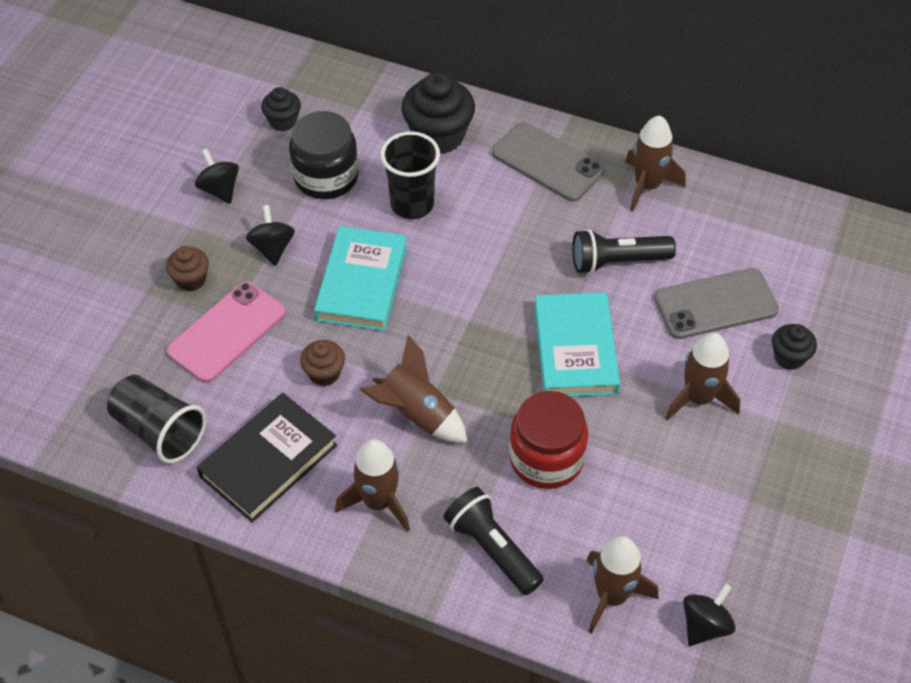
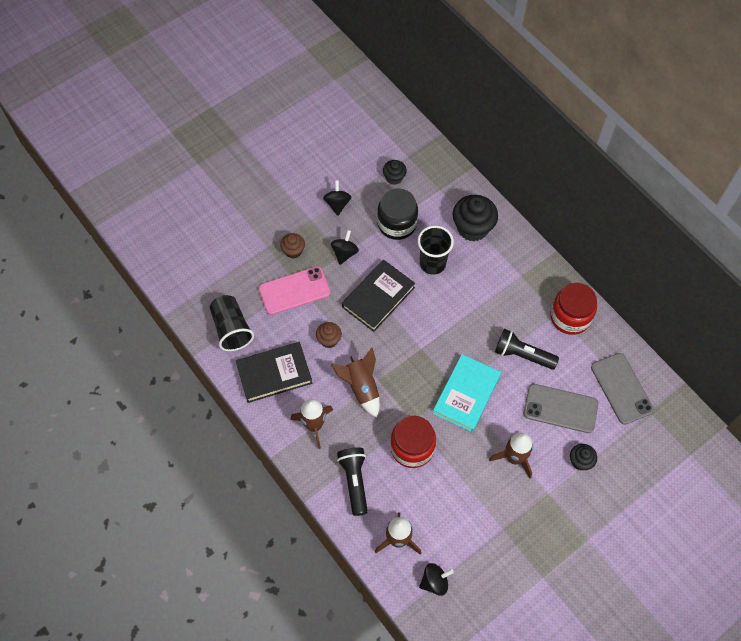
camera: 30 degrees right, 10 degrees up
(361, 283) = (378, 297): turquoise book -> black book
(547, 162) = (523, 274): grey phone -> grey phone (621, 388)
(647, 186) = (570, 317): brown rocket -> red jar

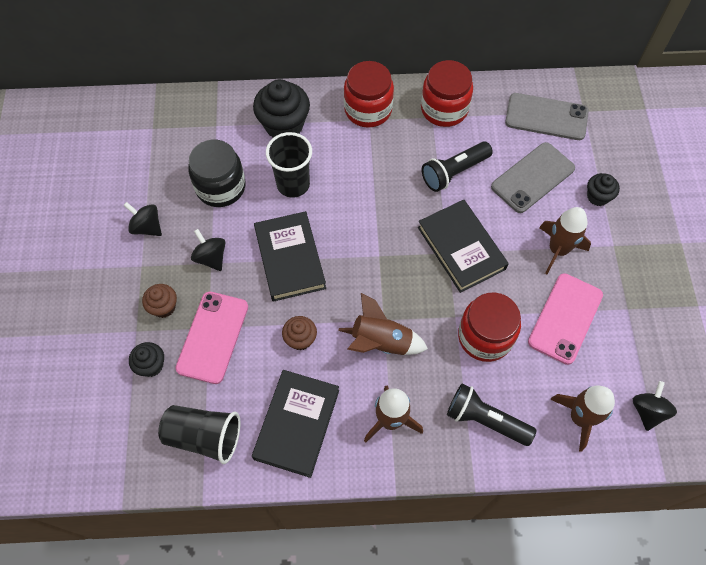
camera: 55 degrees left, 0 degrees up
(394, 178) = (166, 155): black cupcake -> black cupcake (151, 365)
(464, 491) = (565, 318): none -> pink phone
(466, 394) = (461, 248): turquoise book -> black book
(528, 270) = (368, 109): none -> red jar

